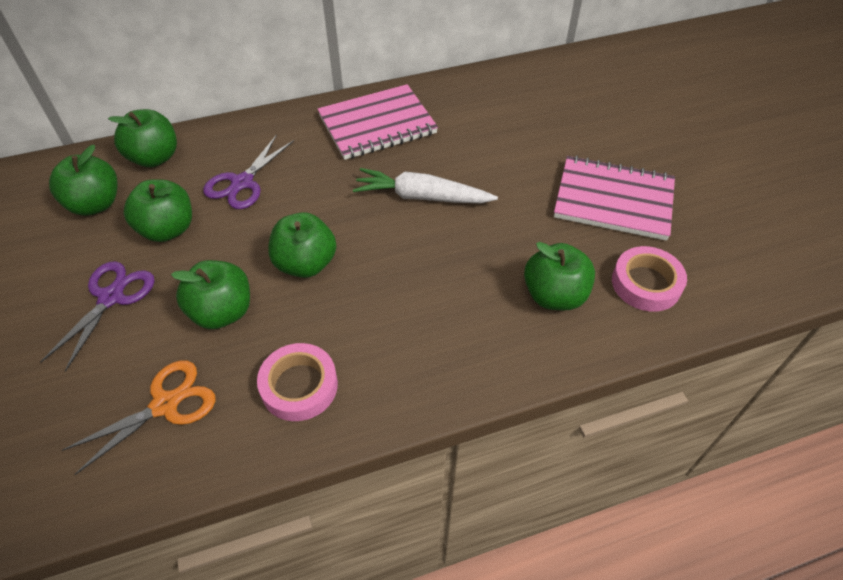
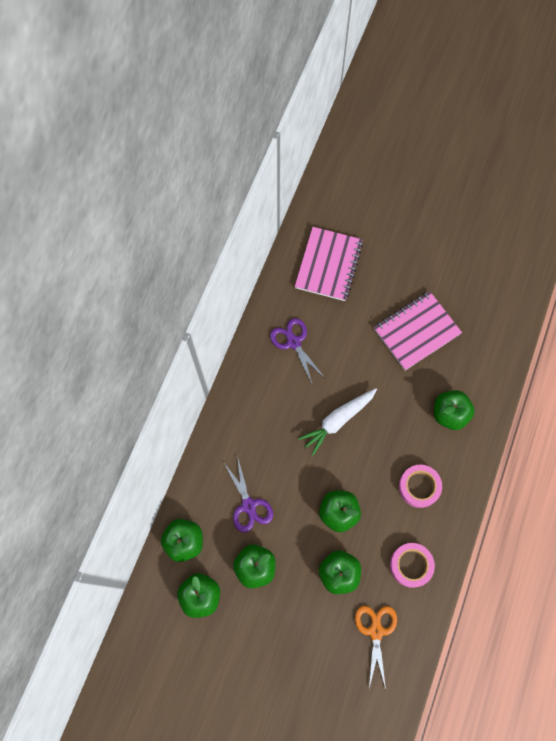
camera: 50 degrees left, 20 degrees up
(111, 297) = (285, 623): purple scissors -> purple scissors (293, 342)
(377, 125) = (260, 399): pink notebook -> pink notebook (328, 265)
(646, 283) = (475, 368): pink tape -> pink tape (419, 487)

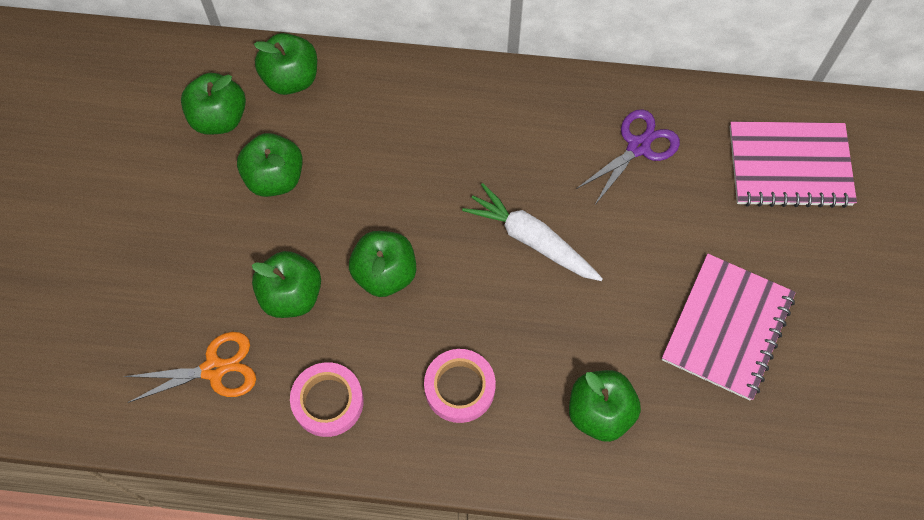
camera: 75 degrees right, 5 degrees down
(249, 505) = (363, 147): purple scissors -> none
(416, 331) = (727, 328): pink notebook -> pink notebook turned 75 degrees clockwise

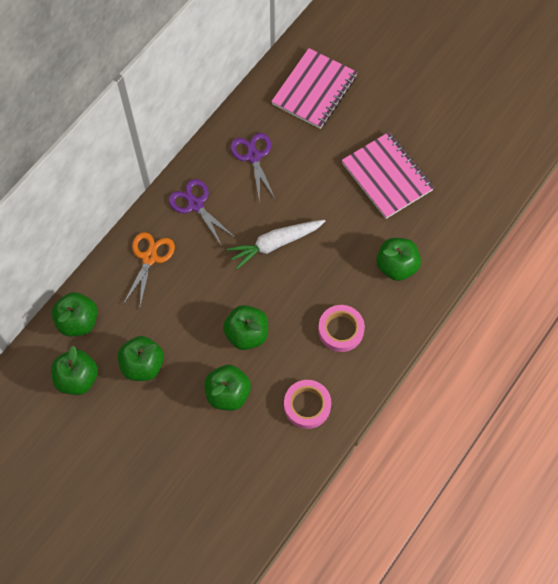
camera: 60 degrees left, 0 degrees up
(214, 369) = (248, 461): orange scissors -> orange scissors (149, 258)
(524, 118) = (195, 204): none -> purple scissors

